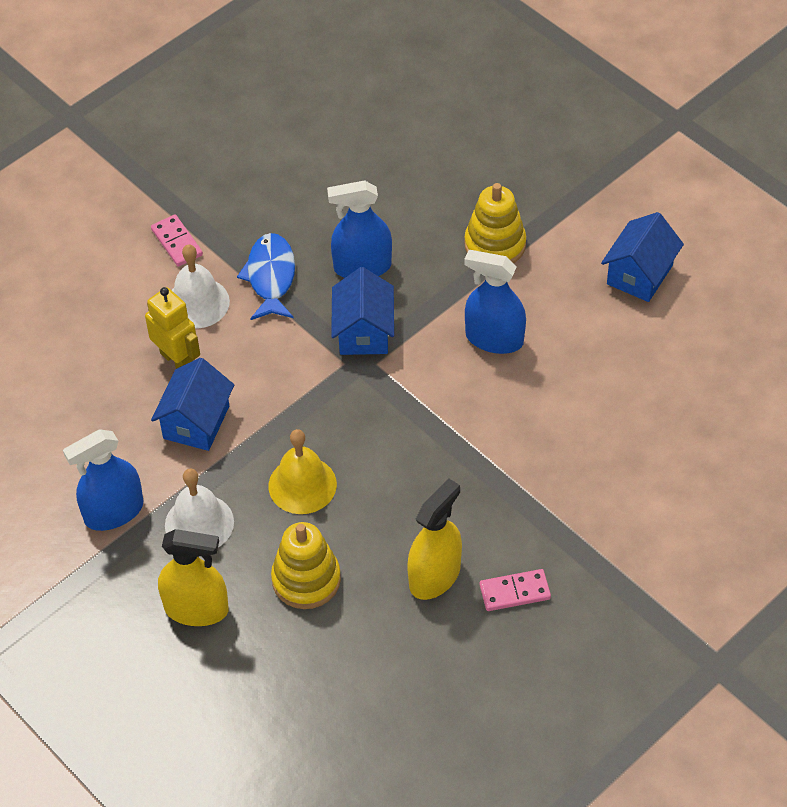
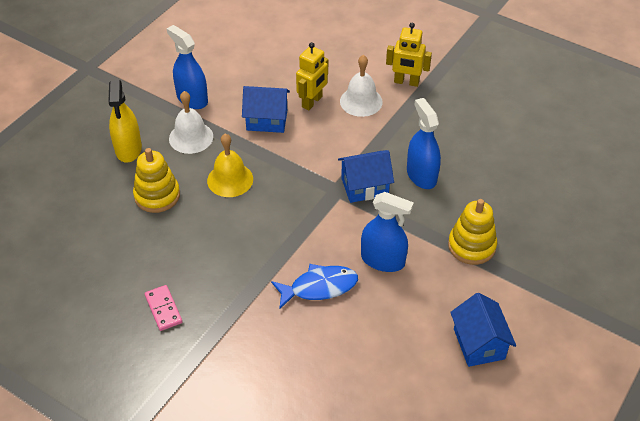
camera: 75 degrees right, 5 degrees down
(177, 242) = (406, 82): pink domino -> yellow robot
(271, 277) = (395, 131): blue fish -> blue fish (319, 287)
(434, 576) = (170, 261): yellow spray bottle -> none
(494, 339) = (383, 260): blue spray bottle -> blue spray bottle turned 105 degrees clockwise
(639, 274) = (479, 344): blue house -> blue house turned 60 degrees clockwise

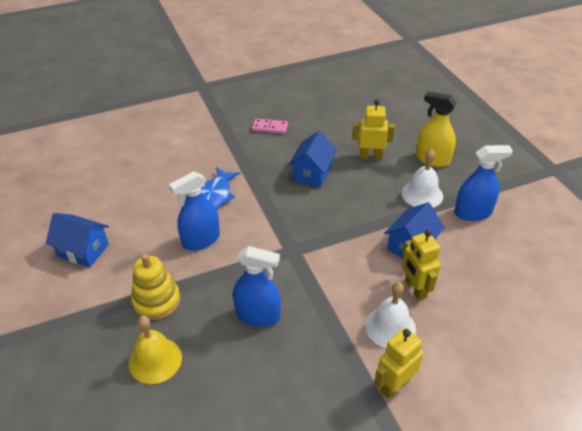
camera: 125 degrees right, 5 degrees down
(157, 196) = (370, 156): yellow stacking toy -> yellow robot
(230, 179) = (356, 196): yellow bell -> yellow bell (155, 360)
(364, 187) = (280, 269): blue house -> blue house (312, 173)

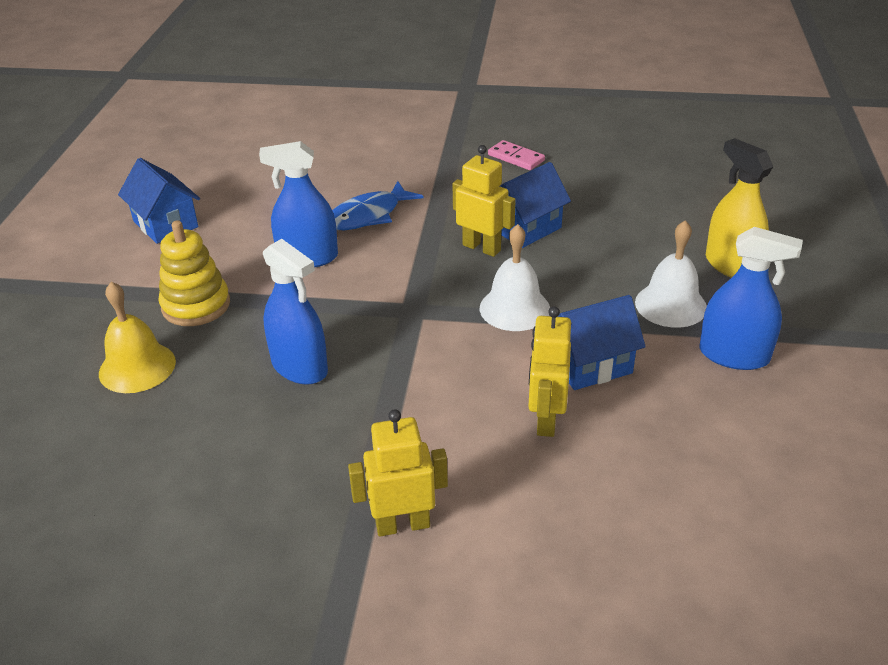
camera: 30 degrees right, 5 degrees down
(370, 156) = (632, 233): yellow robot -> yellow robot (482, 248)
(390, 327) = (464, 451): white bell -> white bell (514, 308)

